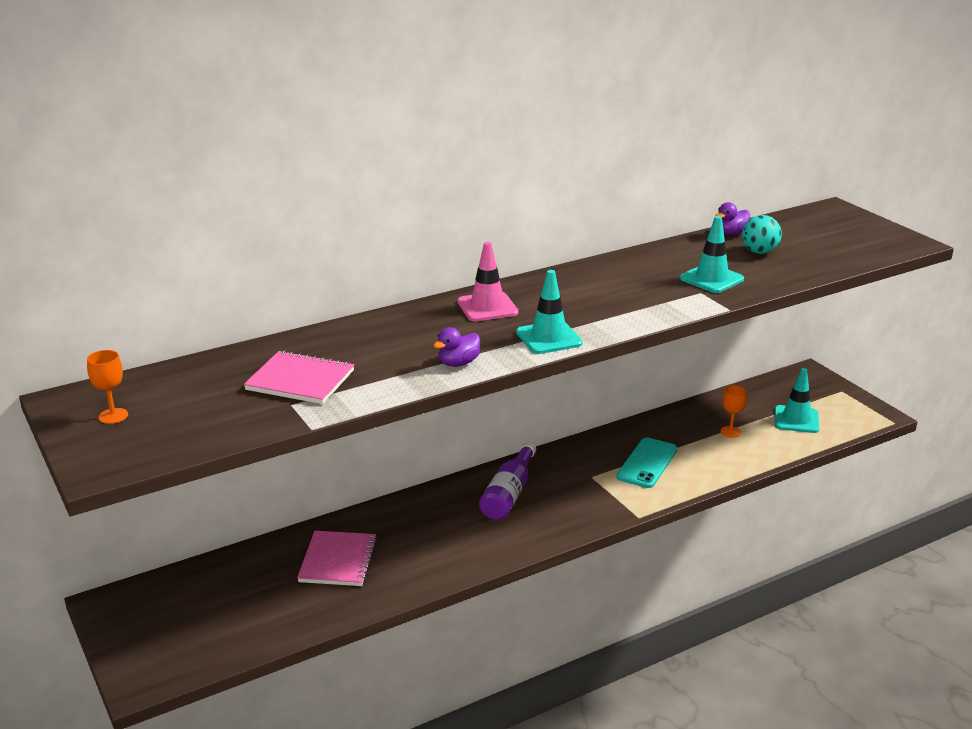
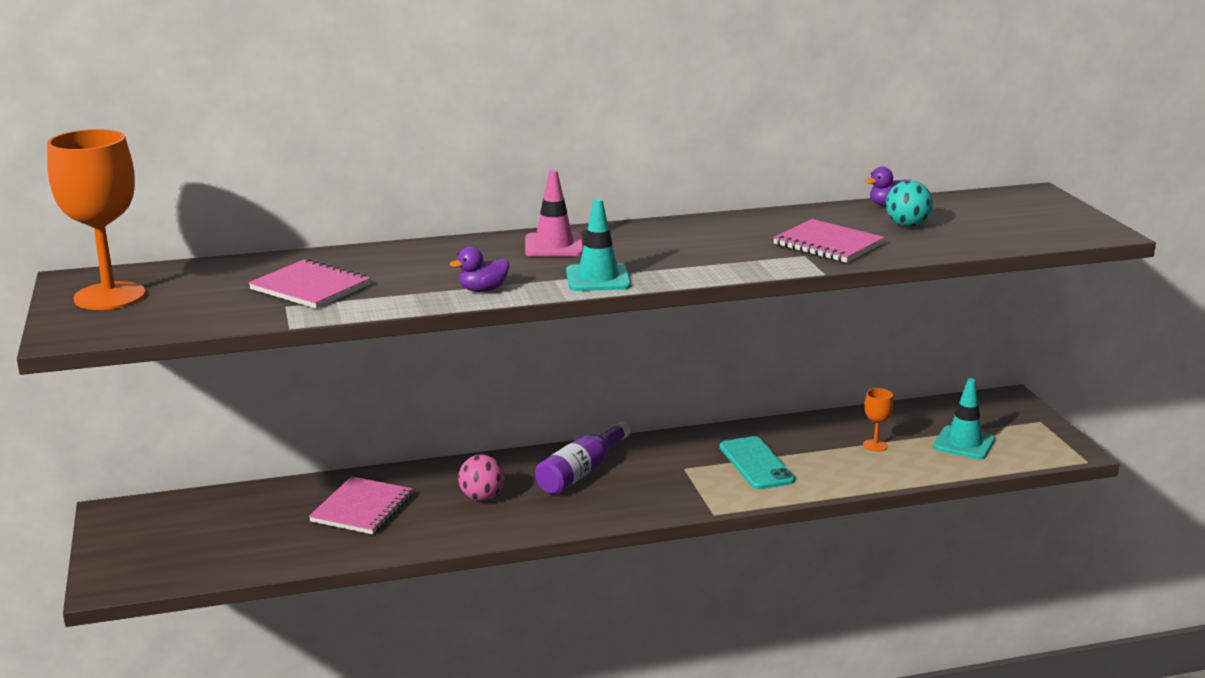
camera: 15 degrees right, 5 degrees down
(113, 416) = (109, 296): orange goblet -> orange goblet, size x2.32
(437, 532) = (482, 497): none -> pink ball
(647, 463) = (756, 464): turquoise phone -> turquoise phone turned 60 degrees counterclockwise
(711, 279) = (828, 244): turquoise traffic cone -> pink notebook

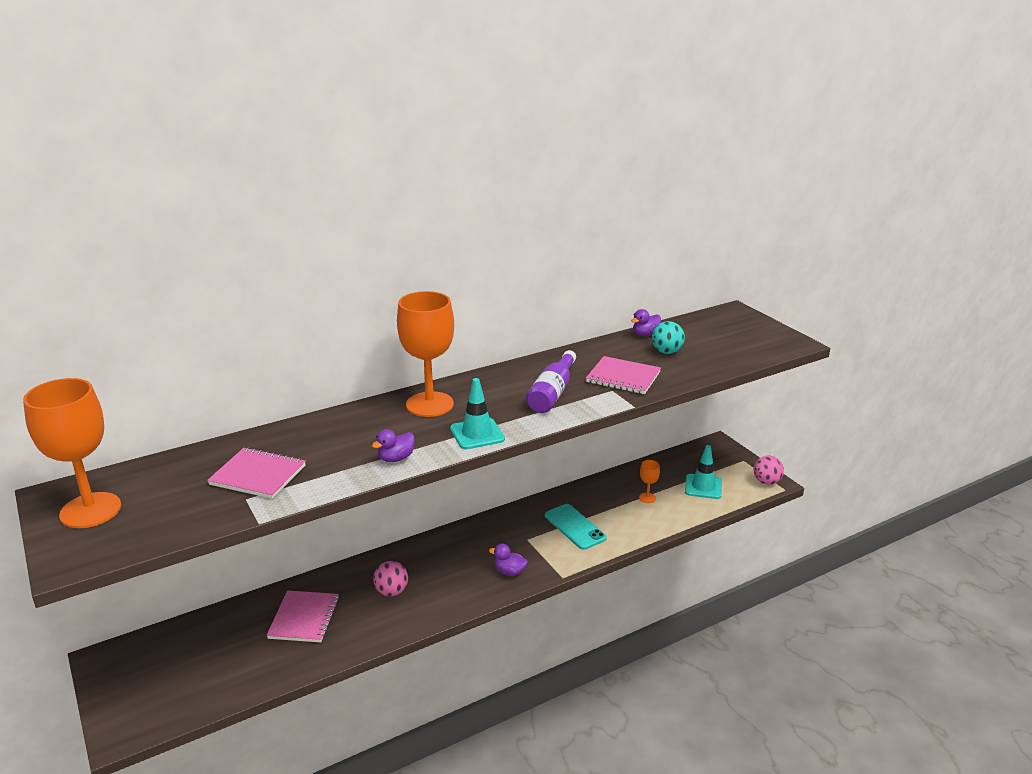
camera: 15 degrees left, 5 degrees up
(554, 246) = (429, 404): pink traffic cone -> orange goblet
(581, 472) = (456, 555): purple bottle -> purple bottle (552, 393)
(645, 498) = (509, 571): none -> purple duck
(1063, 449) = (766, 482): none -> pink ball

